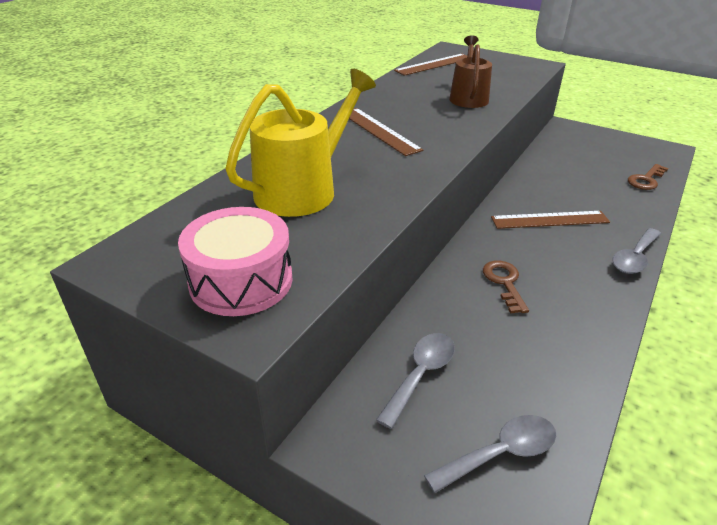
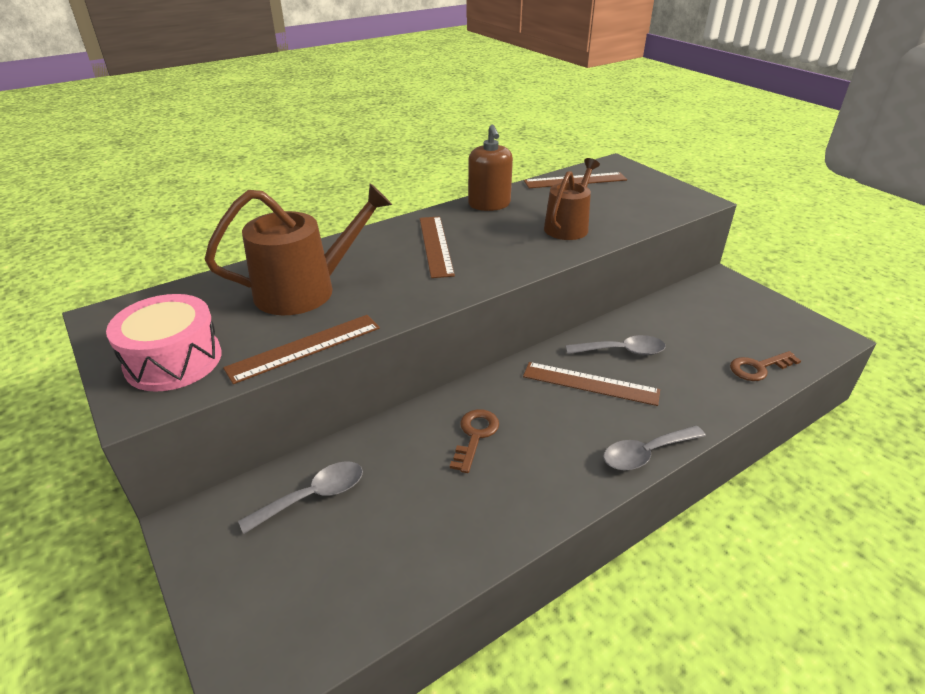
camera: 25 degrees right, 0 degrees up
(302, 189) = (305, 290): yellow watering can -> brown watering can
(360, 236) = (304, 347): none -> brown ruler
(386, 92) = (489, 204): none -> brown soap dispenser
(500, 453) = (313, 594): grey spoon -> grey spoon (622, 351)

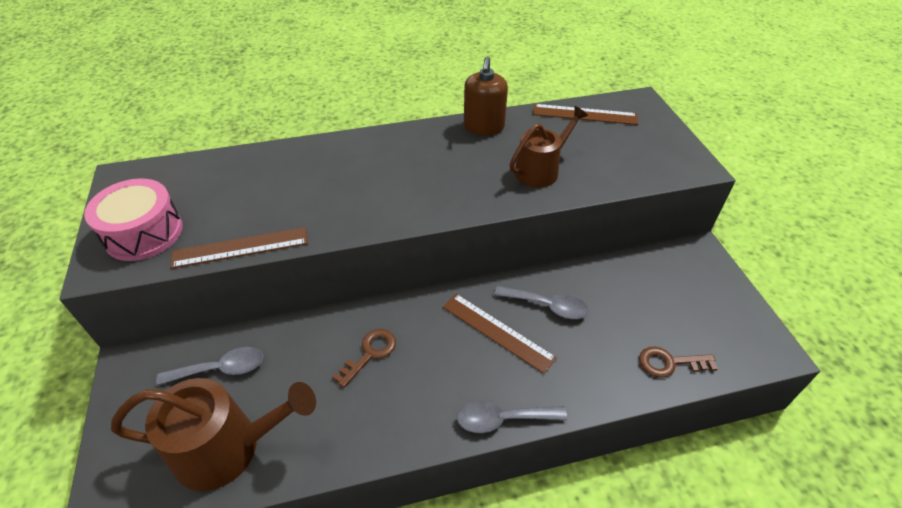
camera: 20 degrees right, 10 degrees up
(305, 290) = (274, 187): brown watering can -> brown watering can (227, 448)
(435, 245) = (406, 164): brown ruler -> none

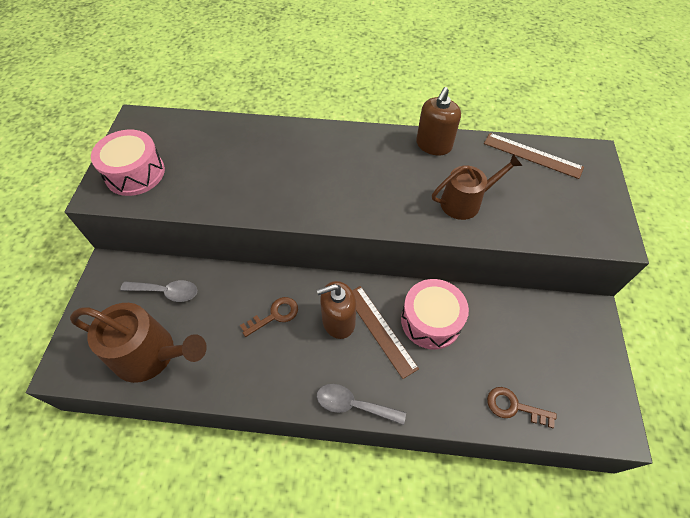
camera: 20 degrees right, 10 degrees up
(240, 247) = (197, 206): brown ruler -> none
(447, 337) = (338, 321): none -> brown soap dispenser
(547, 306) = (431, 321): grey spoon -> pink drum

